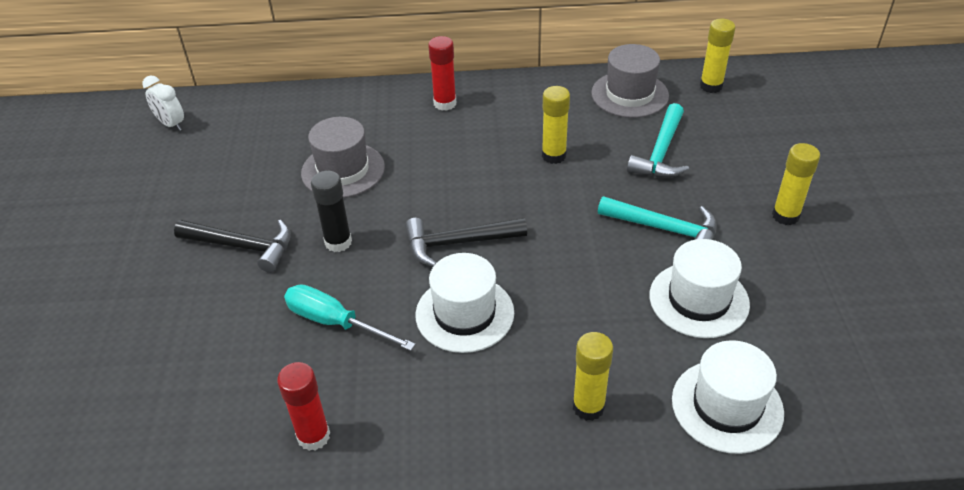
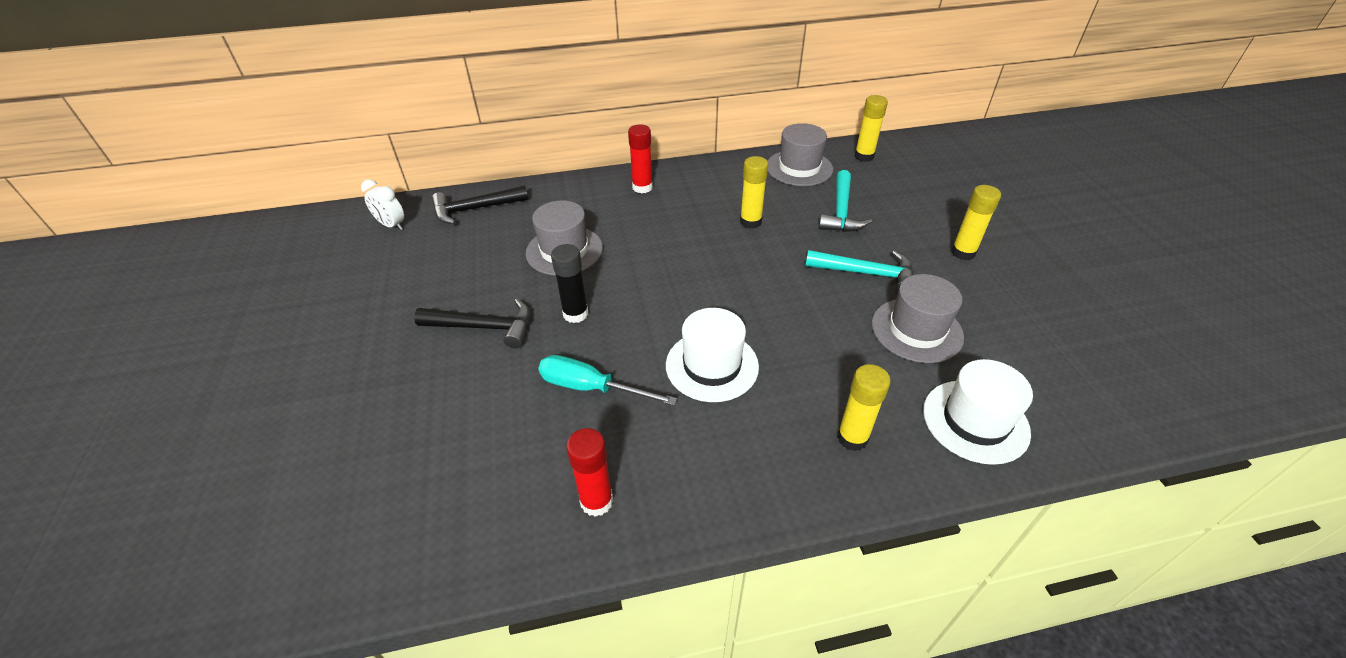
camera: 10 degrees left, 0 degrees up
(458, 243) = (688, 303): black hammer -> black hammer (475, 209)
(698, 300) = (916, 330): white hat -> grey hat

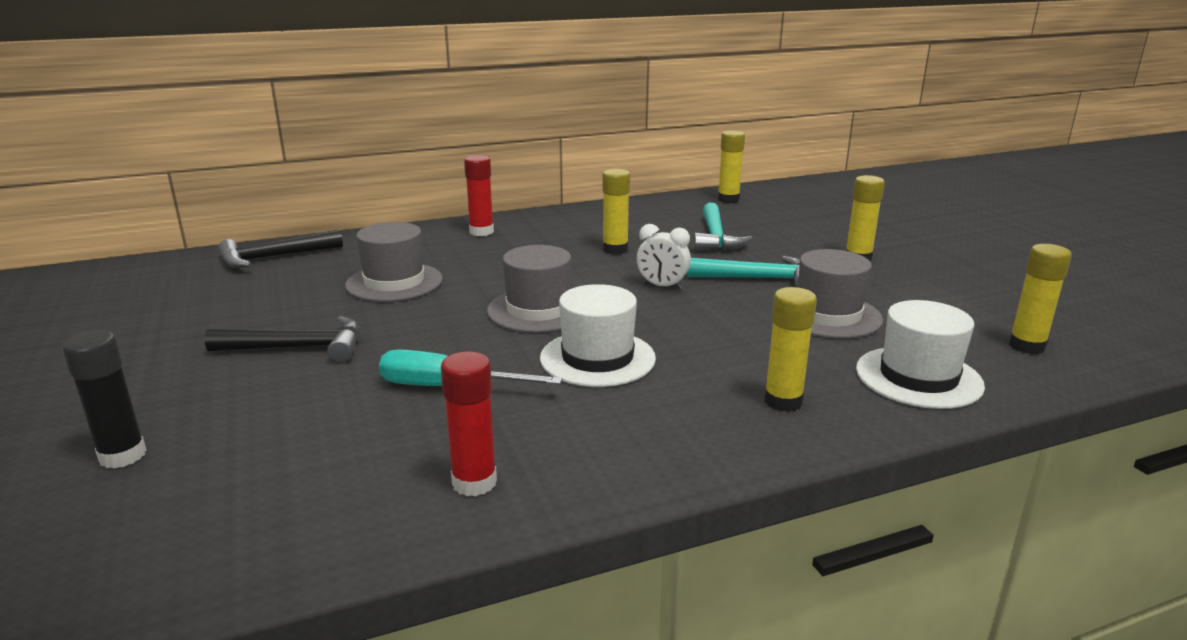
camera: 10 degrees left, 20 degrees down
(391, 225) = (164, 275): white clock -> white clock (662, 286)
(575, 314) = (417, 330): black glue stick -> black glue stick (123, 456)
(799, 168) = (659, 210): grey hat -> grey hat (538, 310)
(1084, 391) = (1026, 346): none -> yellow glue stick

